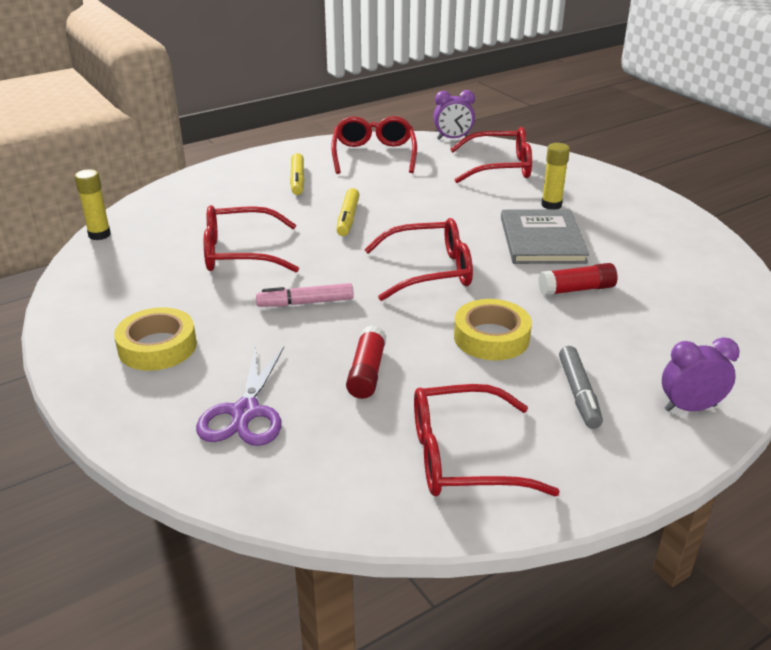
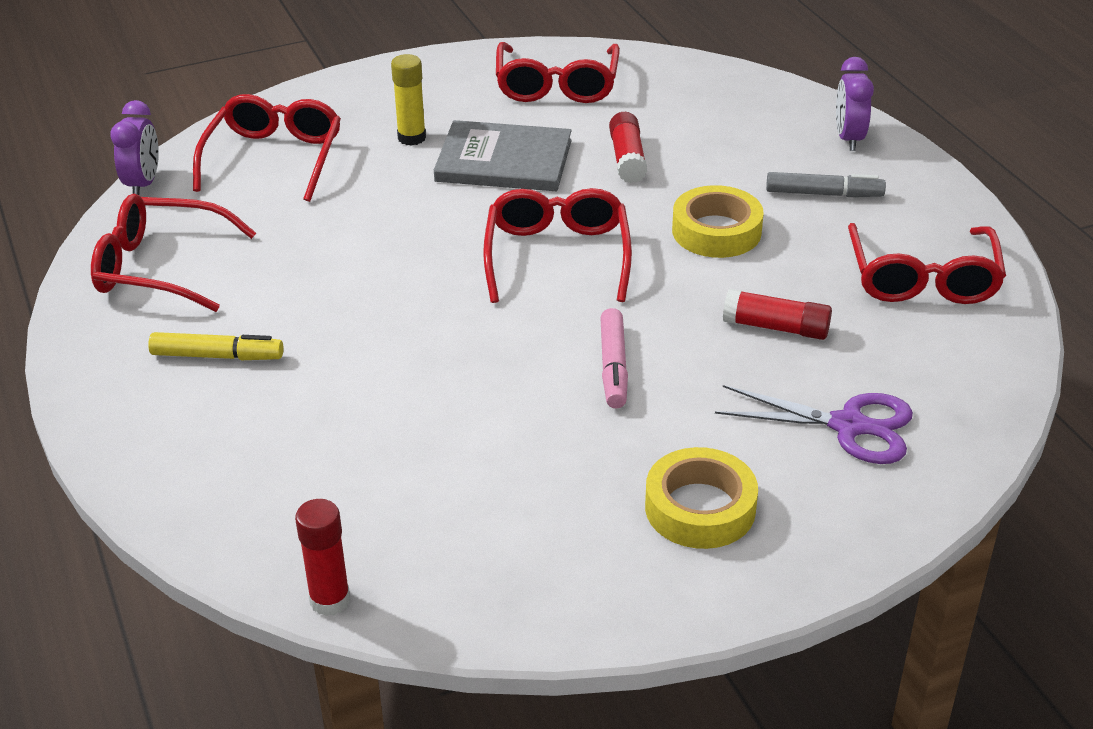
camera: 80 degrees left, 5 degrees up
(99, 235) = (330, 600): yellow glue stick -> red glue stick
(240, 253) = (453, 426): red glasses -> red glasses (557, 85)
(348, 218) = (381, 312): yellow marker -> none

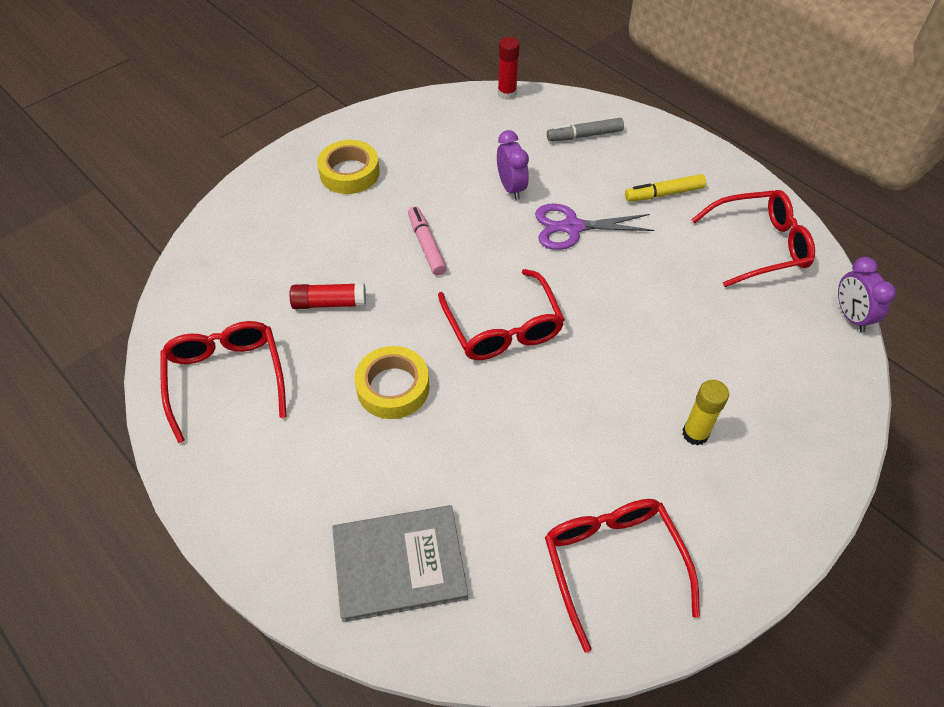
camera: 160 degrees right, 15 degrees up
(274, 158) = (784, 373): red glasses -> none
(504, 161) = (599, 425): grey book -> grey book (399, 564)
(627, 158) = (496, 461): red glue stick -> none
(824, 194) = (312, 460): grey marker -> grey marker (584, 135)
(848, 426) = (274, 240): purple scissors -> purple scissors (572, 227)
(849, 138) = (296, 557): purple clock -> purple clock (511, 188)

